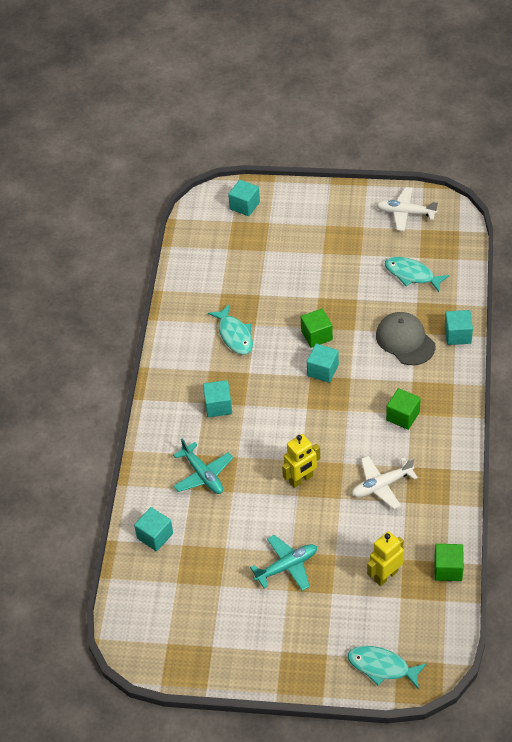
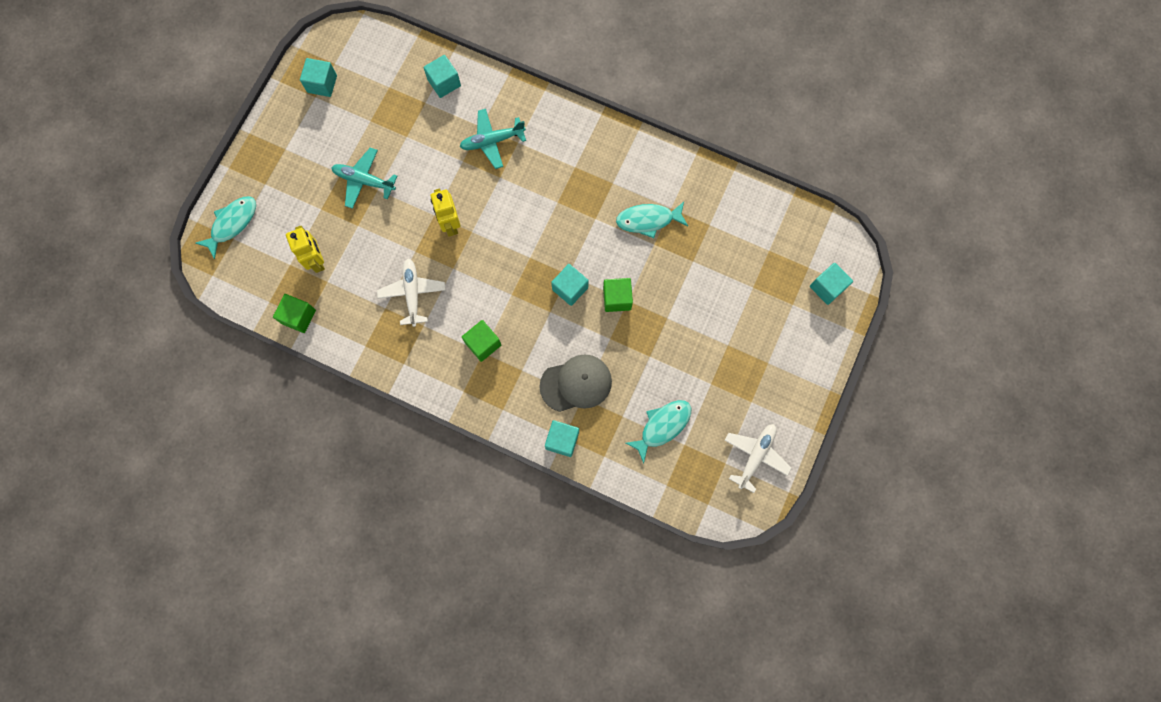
camera: 105 degrees right, 25 degrees up
(218, 406) = (566, 178): turquoise cube -> turquoise cube (322, 84)
(287, 566) = (364, 181): turquoise plane -> turquoise plane turned 120 degrees clockwise

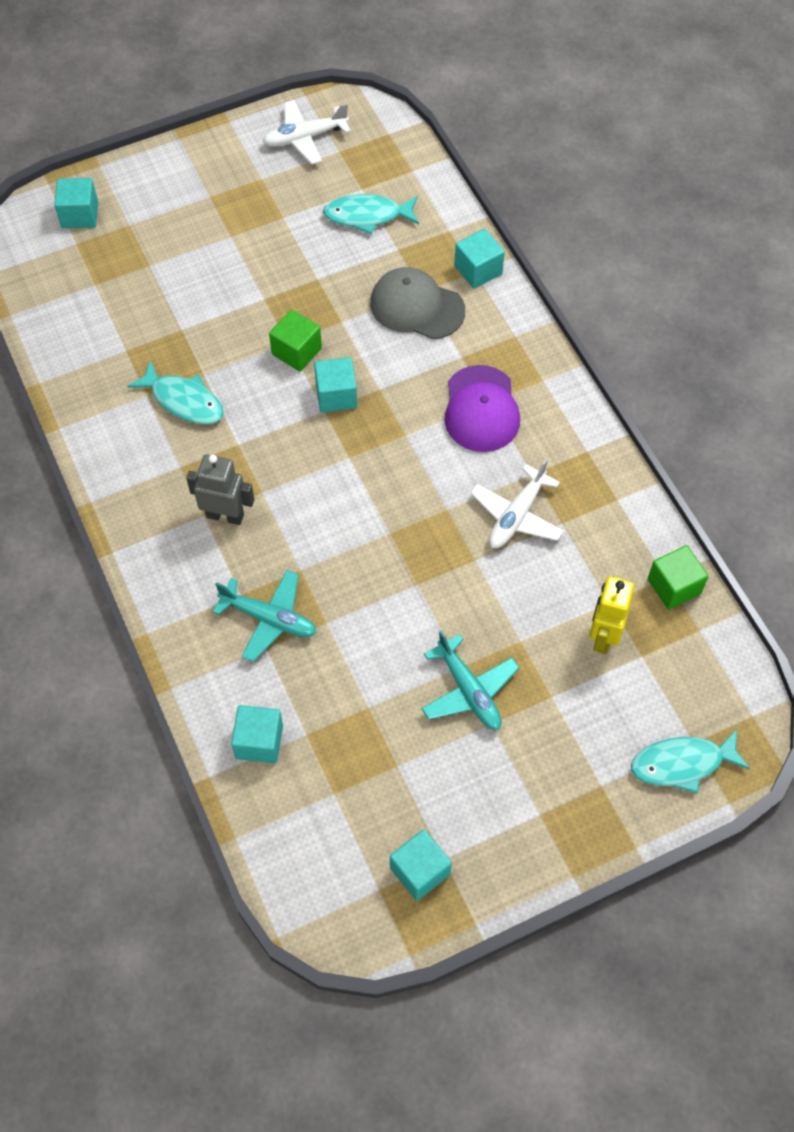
camera: 140 degrees left, 15 degrees down
(450, 224) = (407, 559): yellow robot -> none
(483, 344) = (481, 409): green cube -> purple cap
(564, 175) = (225, 515): none -> grey robot

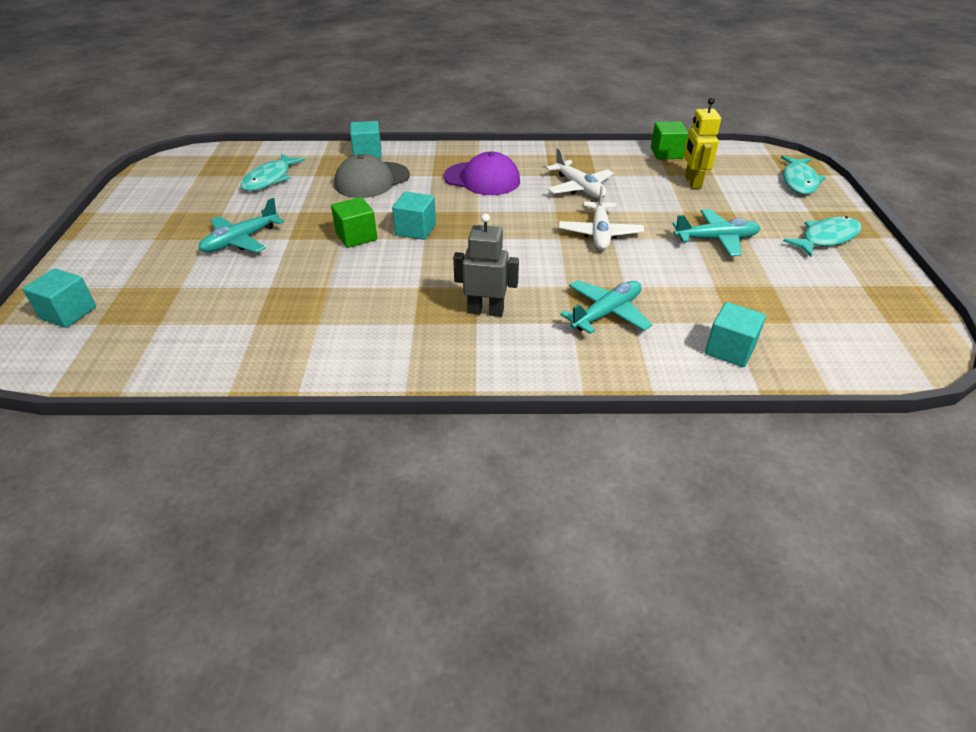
camera: 65 degrees left, 20 degrees down
(183, 401) = (346, 304): turquoise fish -> turquoise fish (826, 238)
(225, 515) = (485, 311): grey robot -> grey robot turned 60 degrees clockwise
(241, 263) = (241, 241): none -> turquoise plane
(305, 138) = (163, 185): white plane -> white plane (600, 233)
(420, 871) = (872, 298): turquoise cube -> none
(603, 636) = (692, 182): yellow robot -> yellow robot turned 45 degrees clockwise

